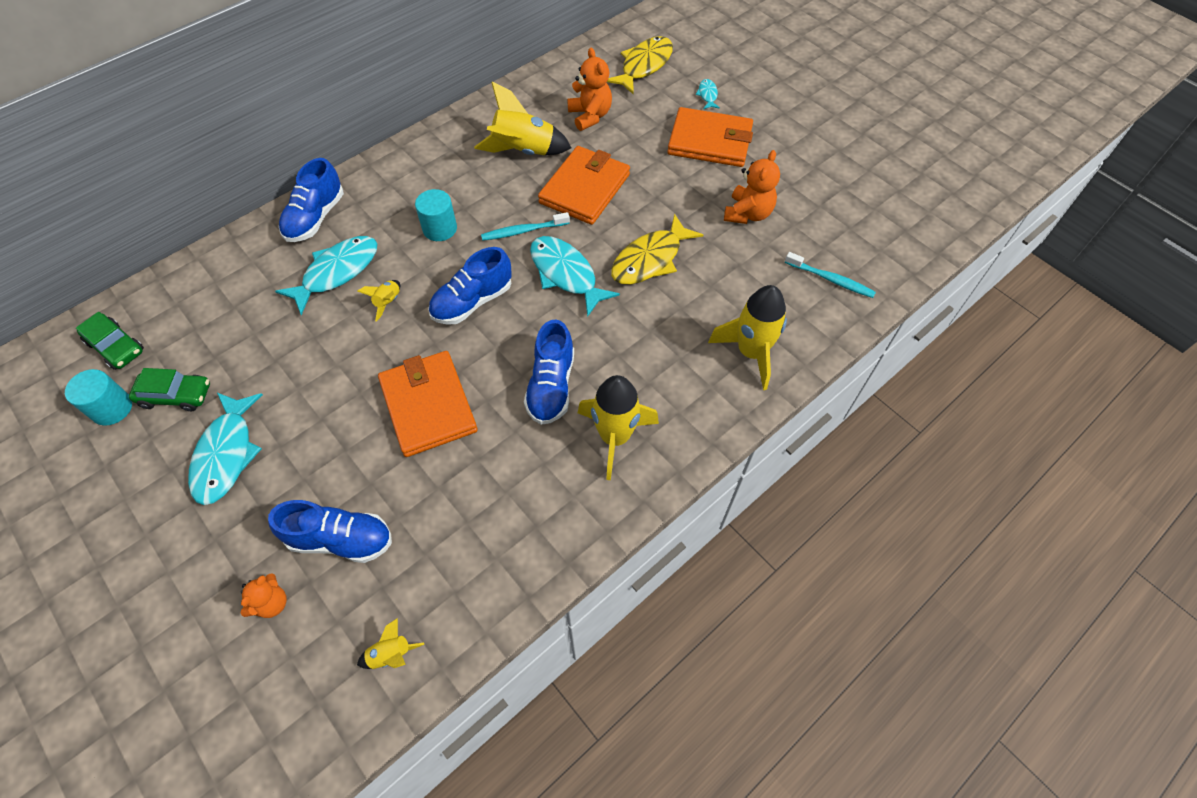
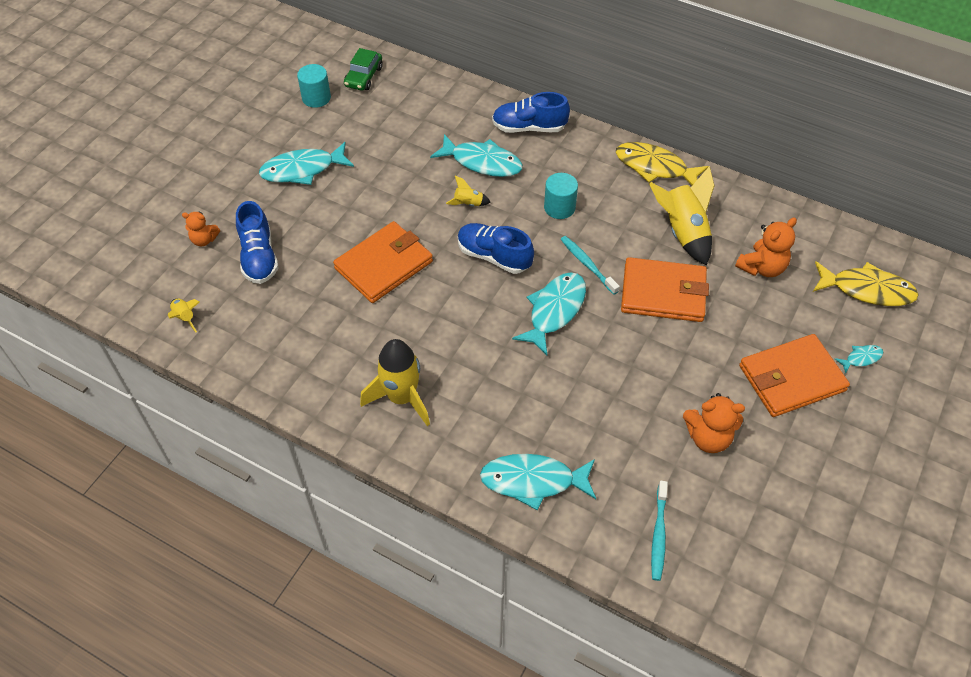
camera: 70 degrees right, 5 degrees down
(176, 395) = (338, 123): green car -> none
(551, 386) = (433, 338): blue shoe -> none
(650, 259) = (604, 369): yellow fish -> yellow fish (654, 167)
(710, 141) = (791, 378): orange wallet -> orange wallet turned 75 degrees clockwise
(751, 353) = (533, 481): yellow rocket -> turquoise fish

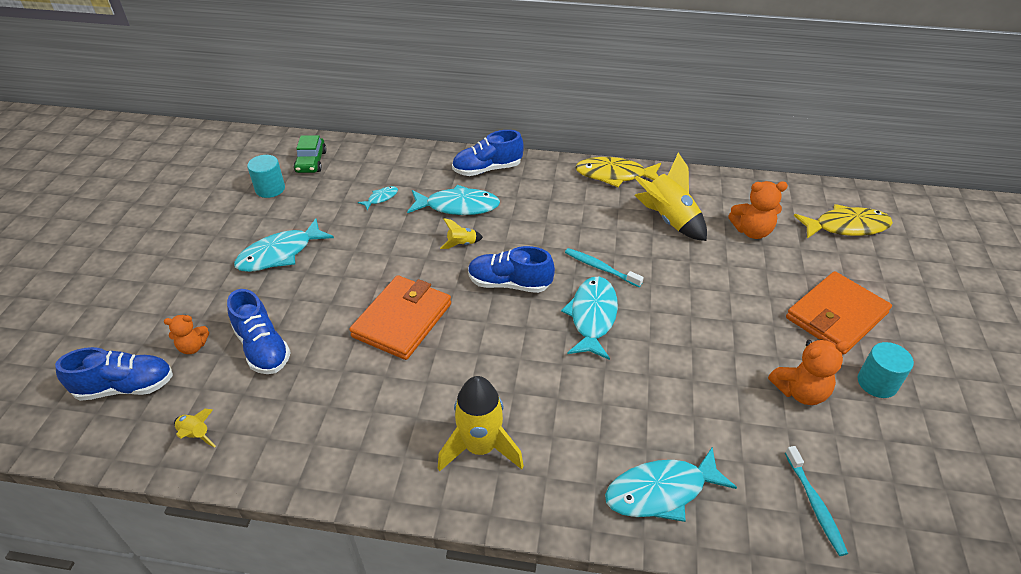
camera: 20 degrees left, 10 degrees down
(144, 260) = (126, 387): none -> blue shoe
(559, 207) = (549, 226): turquoise cylinder -> turquoise cylinder (877, 383)
(663, 293) = (682, 274): orange wallet -> none
(762, 267) = (752, 231): orange teddy bear -> orange teddy bear turned 60 degrees clockwise
(861, 358) = (880, 282): turquoise fish -> turquoise fish (381, 198)

